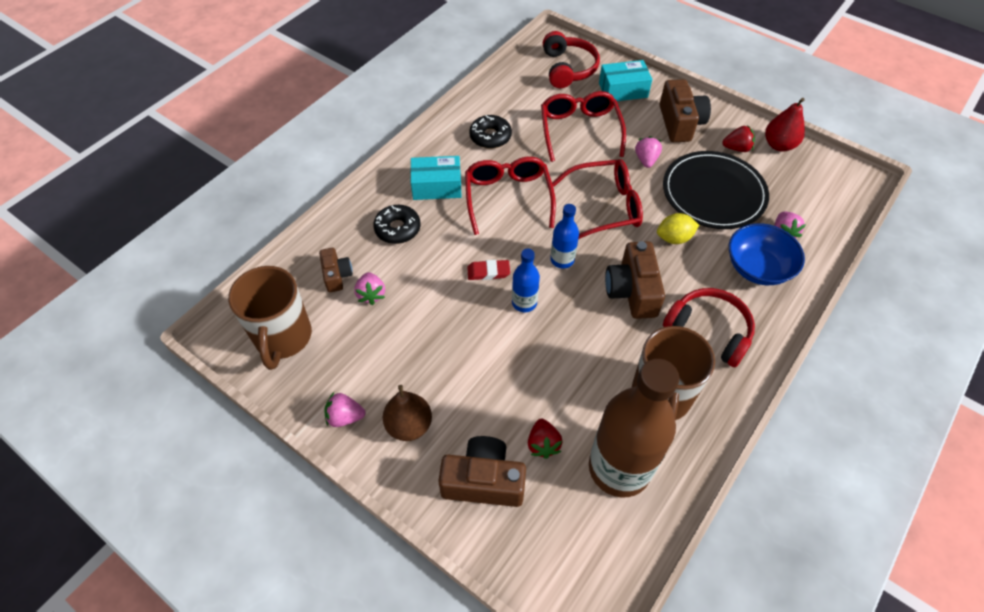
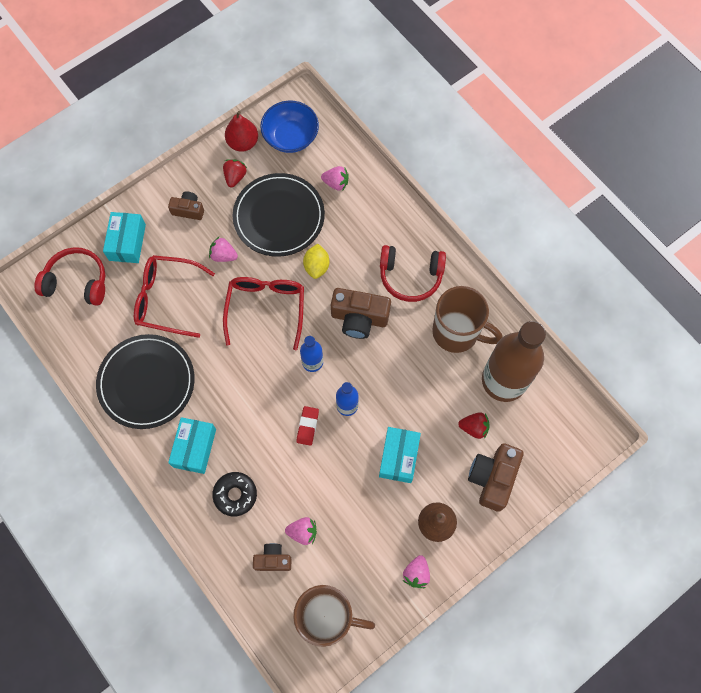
camera: 75 degrees left, 15 degrees up
(480, 368) = (399, 457): none -> turquoise box
(490, 137) = (146, 382): black donut -> black plate
(508, 198) = (230, 387): red glasses -> none
(680, 123) = (188, 210): brown camera -> brown camera, size x0.59
(709, 331) = (410, 276): red headphones -> red headphones turned 135 degrees counterclockwise
(757, 268) = (363, 217): blue bowl -> blue bowl (291, 137)

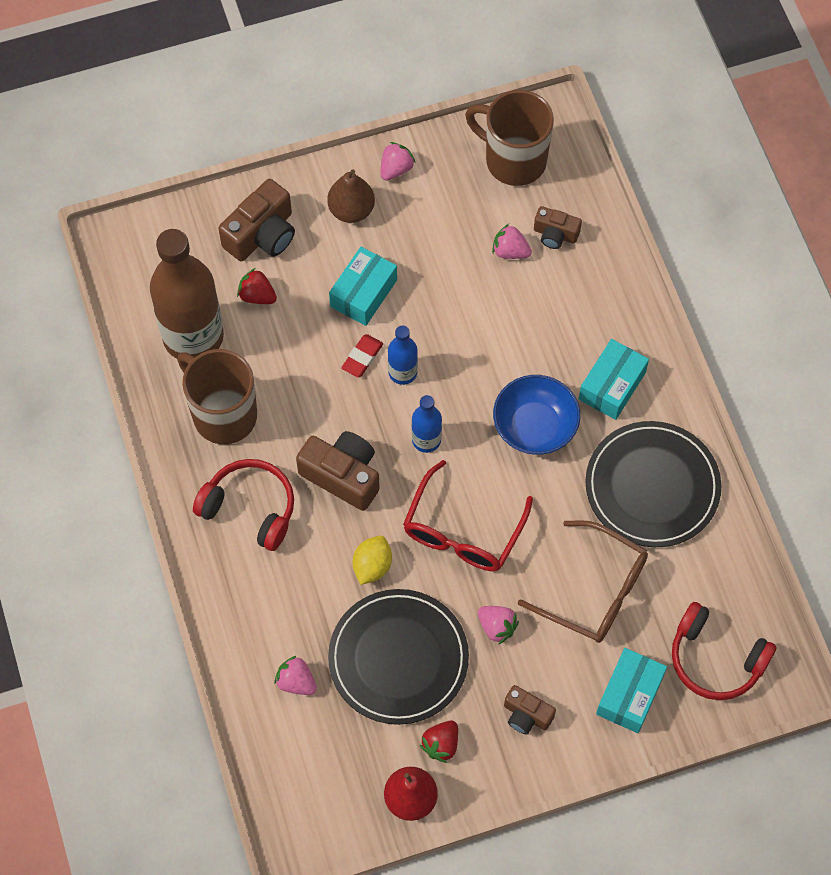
camera: 160 degrees left, 5 degrees down
(168, 299) = (593, 590): red glasses -> brown glasses
(235, 495) = (577, 316): black donut -> none
(291, 137) = (334, 783): blue bowl -> blue bowl (535, 426)
(307, 426) = (461, 364): red eraser -> red eraser (362, 357)

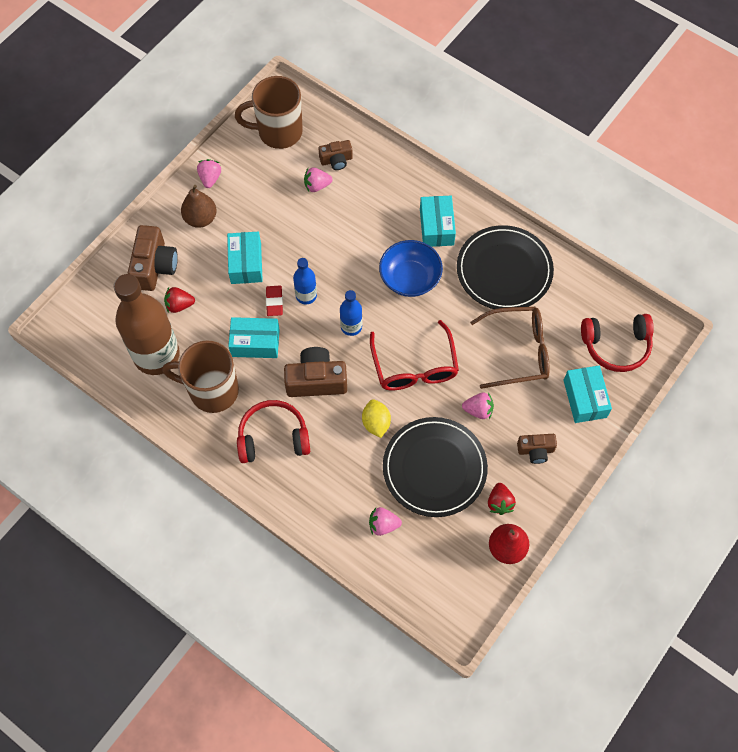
camera: 35 degrees left, 0 degrees up
(308, 390) = (255, 343): none -> turquoise box

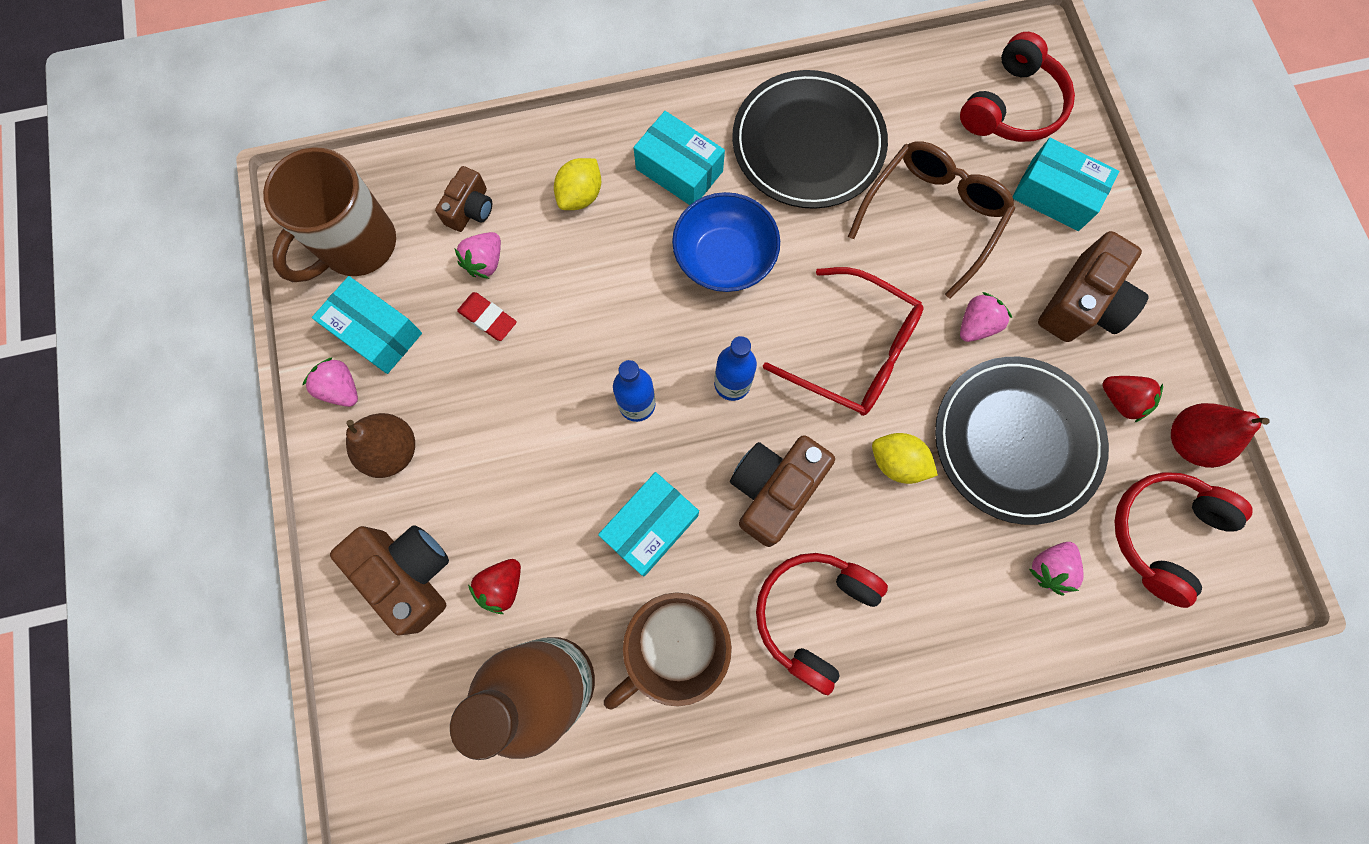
camera: 50 degrees left, 10 degrees up
(246, 263) = (518, 444): turquoise box -> turquoise box (376, 332)
(274, 302) = (610, 453): red eraser -> red eraser (488, 318)
(384, 197) = (580, 195): none -> yellow lemon
(446, 565) = (1162, 533): none -> red headphones
(535, 450) = (1082, 303): brown camera -> brown camera, size x1.70

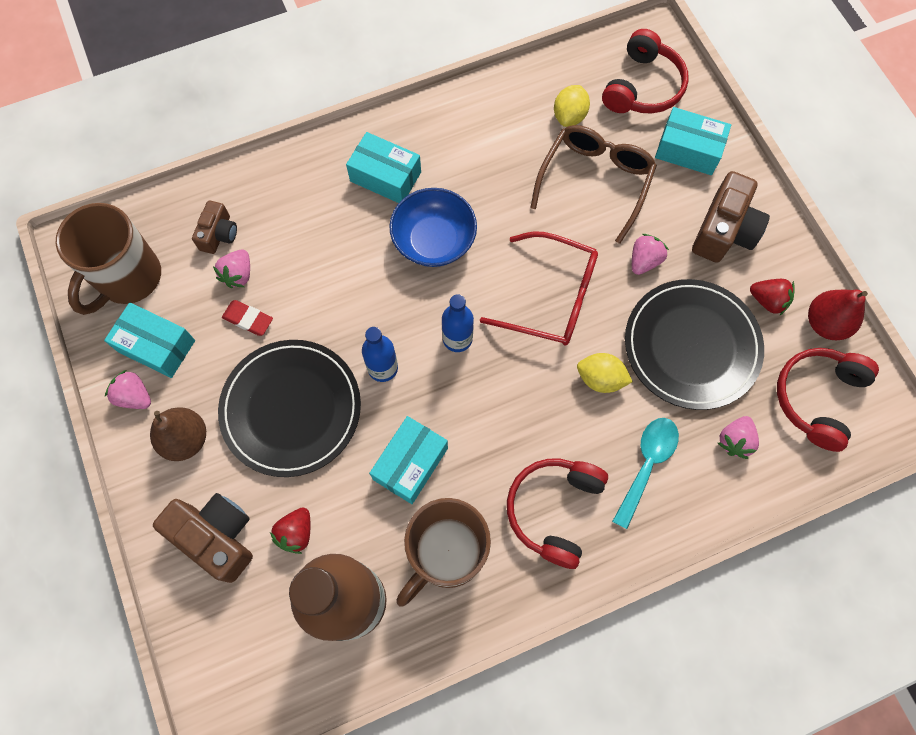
camera: 10 degrees left, 5 degrees down
(580, 195) = (308, 209): yellow lemon -> yellow lemon (569, 116)
(774, 490) = (505, 417): brown camera -> none
(808, 143) = (486, 140): black plate -> black plate (291, 409)
(935, 578) = (646, 464): none -> turquoise spoon

